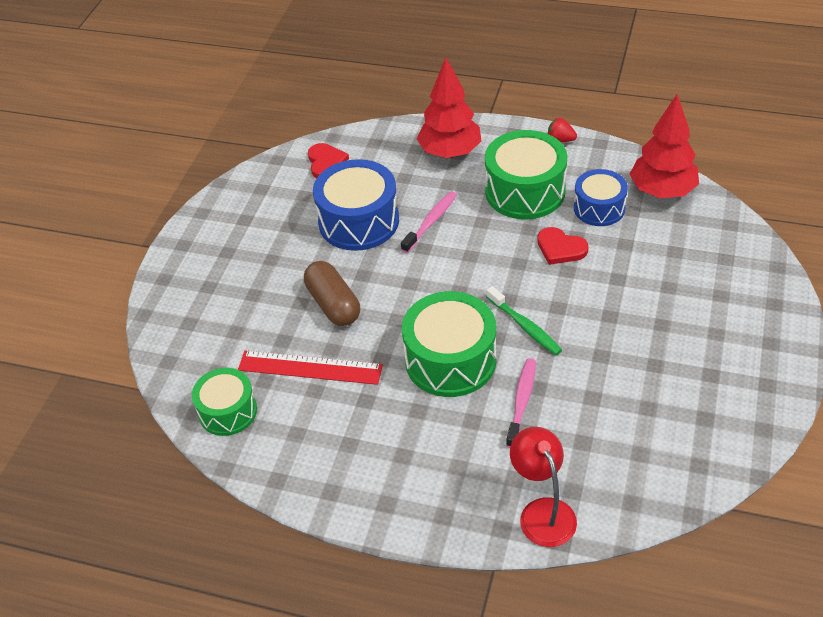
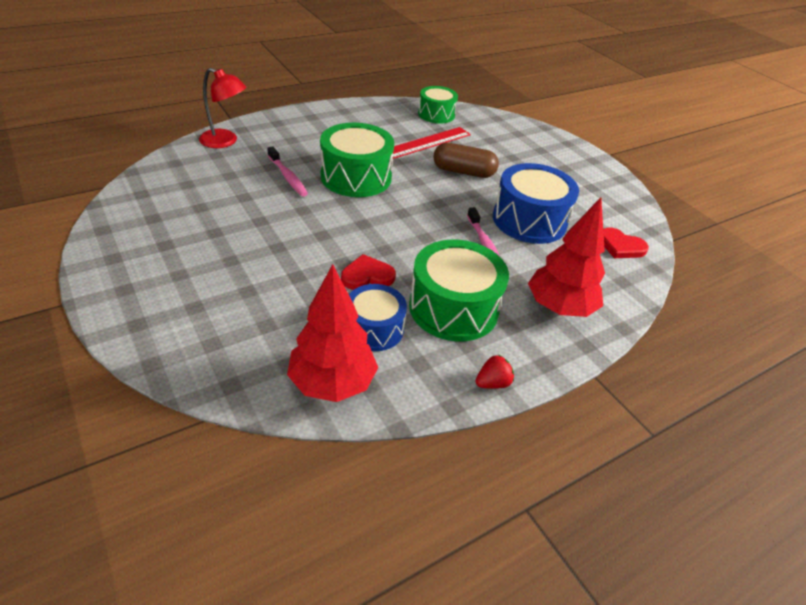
camera: 125 degrees right, 5 degrees down
(525, 326) = (331, 213): green toothbrush -> none

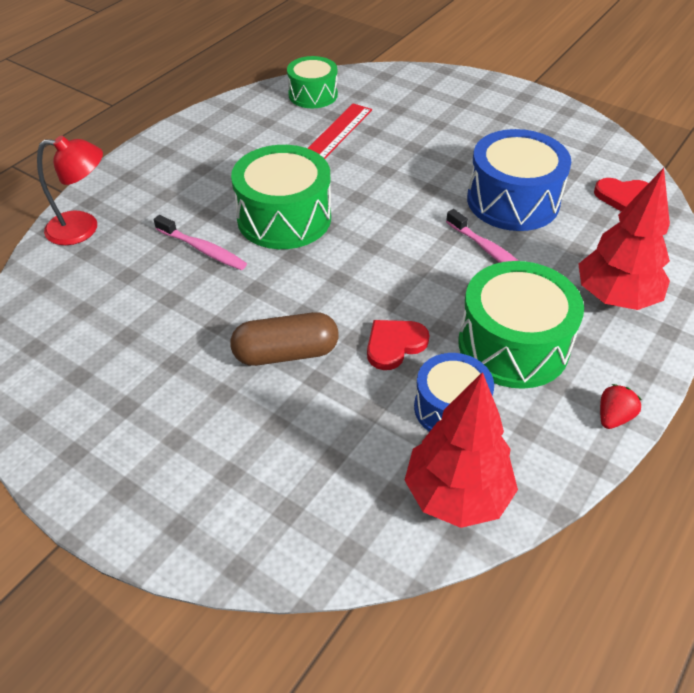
camera: 20 degrees left, 5 degrees up
(463, 172) = (400, 164): brown capsule -> brown capsule (286, 353)

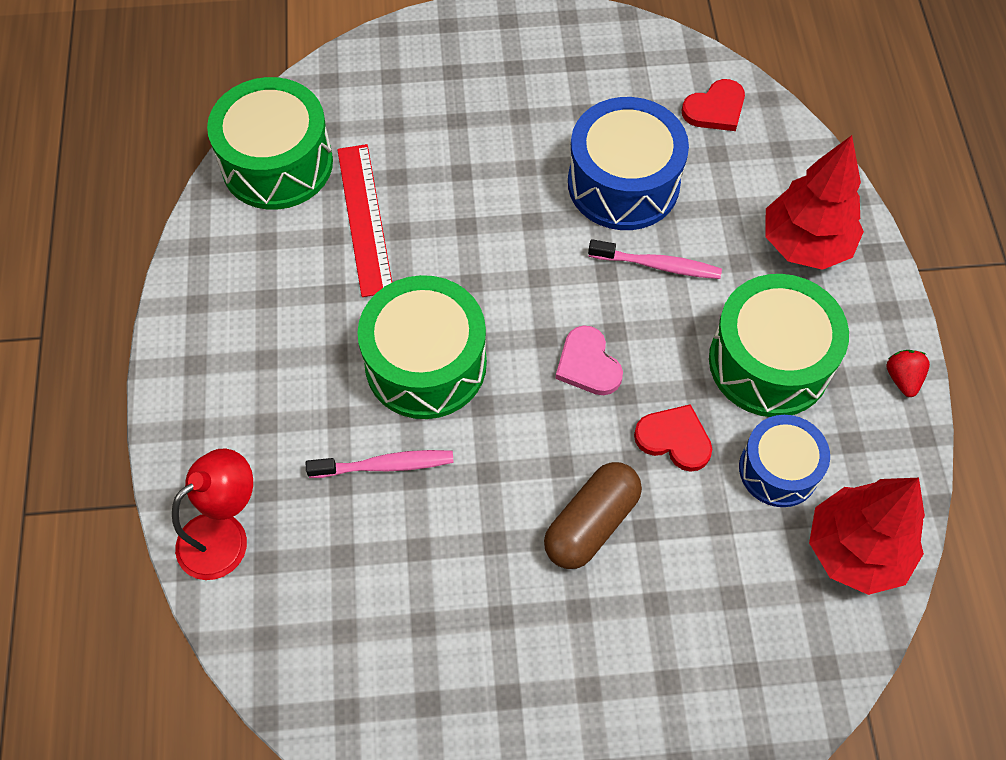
camera: 40 degrees left, 15 degrees up
(313, 95) = (277, 163): green drum -> green drum, size x1.60
(382, 273) = (588, 364): none -> pink heart
(394, 345) = (674, 439): red heart -> red heart turned 105 degrees clockwise

